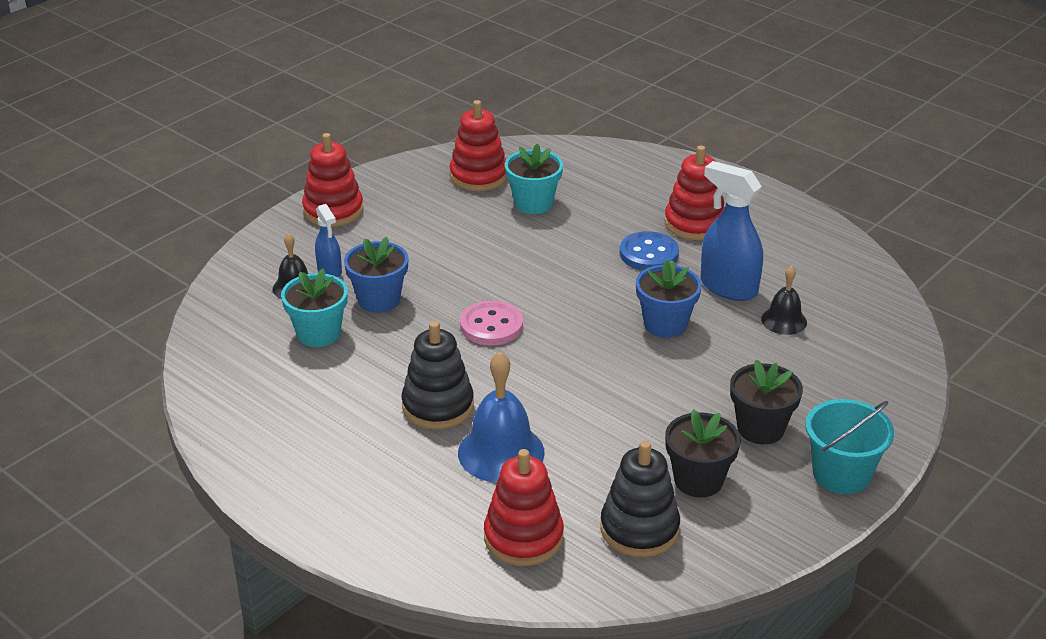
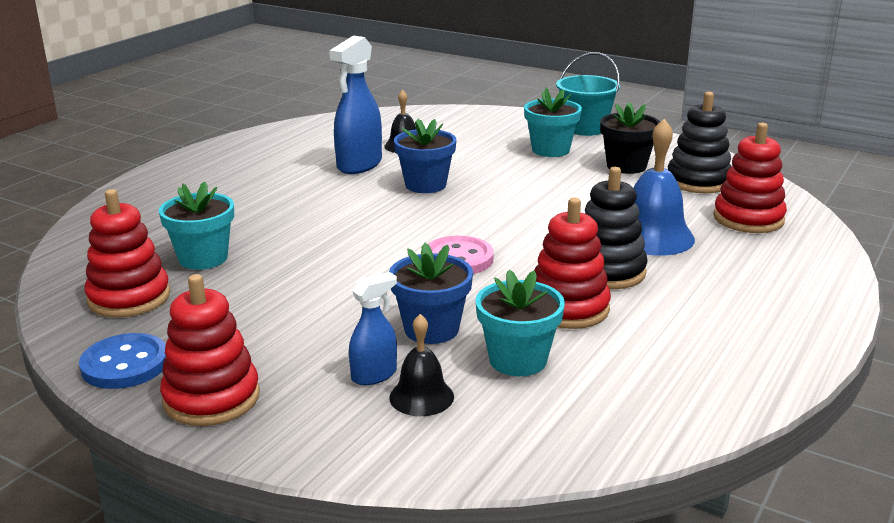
camera: 100 degrees left, 10 degrees down
(648, 254) = (307, 197): blue button -> blue button (125, 364)
(694, 223) = (249, 181): red stacking toy -> red stacking toy (568, 308)
(760, 428) = (550, 150): black flower pot -> turquoise flower pot

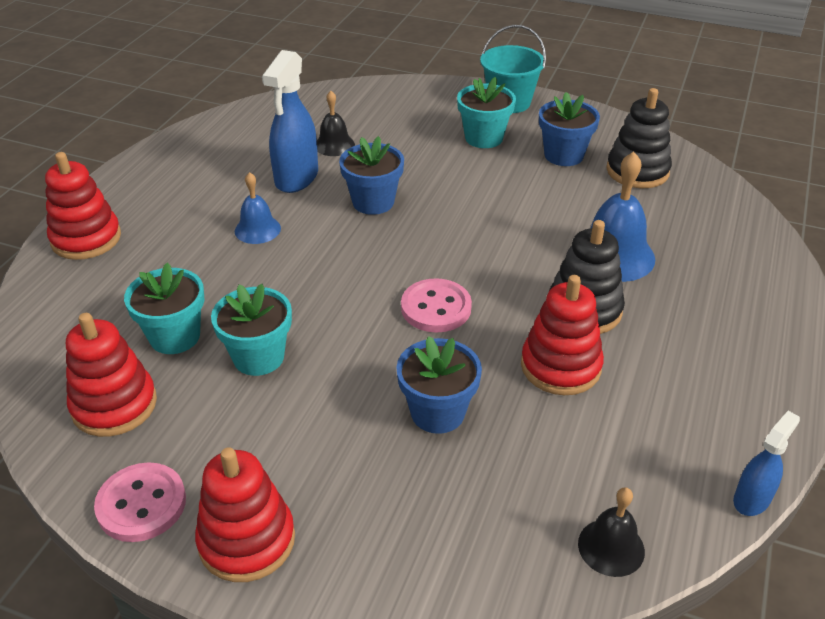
camera: 10 degrees left, 15 degrees up
(125, 364) = (141, 504): blue button -> pink button
(309, 195) = (257, 229): none -> blue bell
(374, 375) = (400, 484): blue spray bottle -> blue spray bottle (752, 499)
(421, 397) = (454, 508): black bell -> black bell (611, 547)
(518, 360) = (532, 445): turquoise flower pot -> turquoise flower pot (258, 357)
(626, 166) = (563, 155): black flower pot -> blue flower pot
(748, 219) = (696, 220): red stacking toy -> red stacking toy (86, 239)

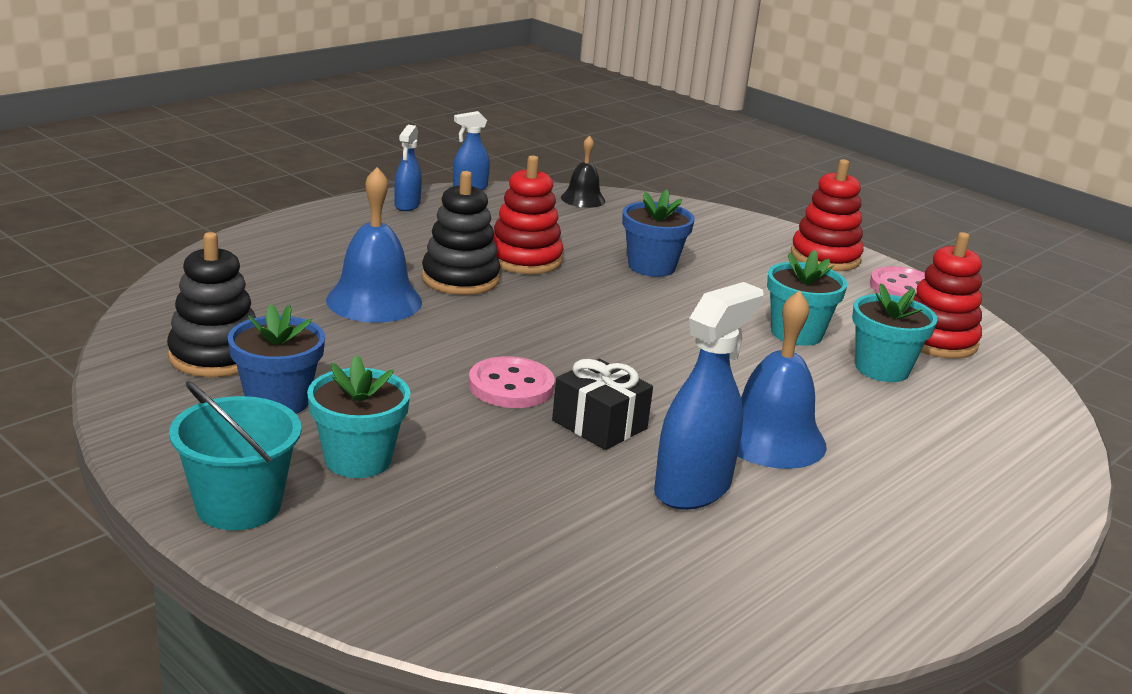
camera: 160 degrees left, 15 degrees down
(86, 239) = (1013, 495): red stacking toy -> none
(257, 229) = (771, 438): blue bell -> blue bell, size x1.71
(334, 145) = (605, 524): black bell -> none
(373, 202) = (599, 425): blue flower pot -> black gift
(436, 308) = (601, 317): pink button -> pink button (511, 386)
(759, 416) = (407, 205): none -> blue spray bottle

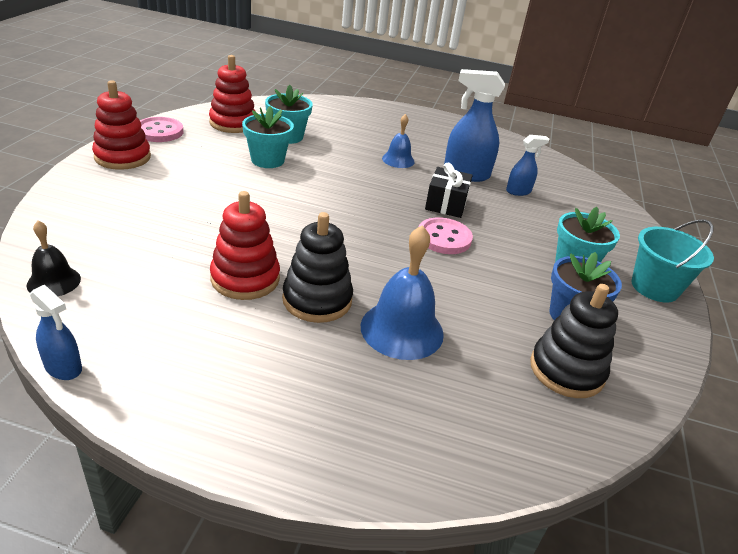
camera: 120 degrees left, 10 degrees up
(407, 205) = (160, 396): blue spray bottle -> blue spray bottle (518, 191)
(651, 266) = (205, 219): blue flower pot -> none
(771, 438) = (398, 160): blue bell -> blue bell, size x0.59

